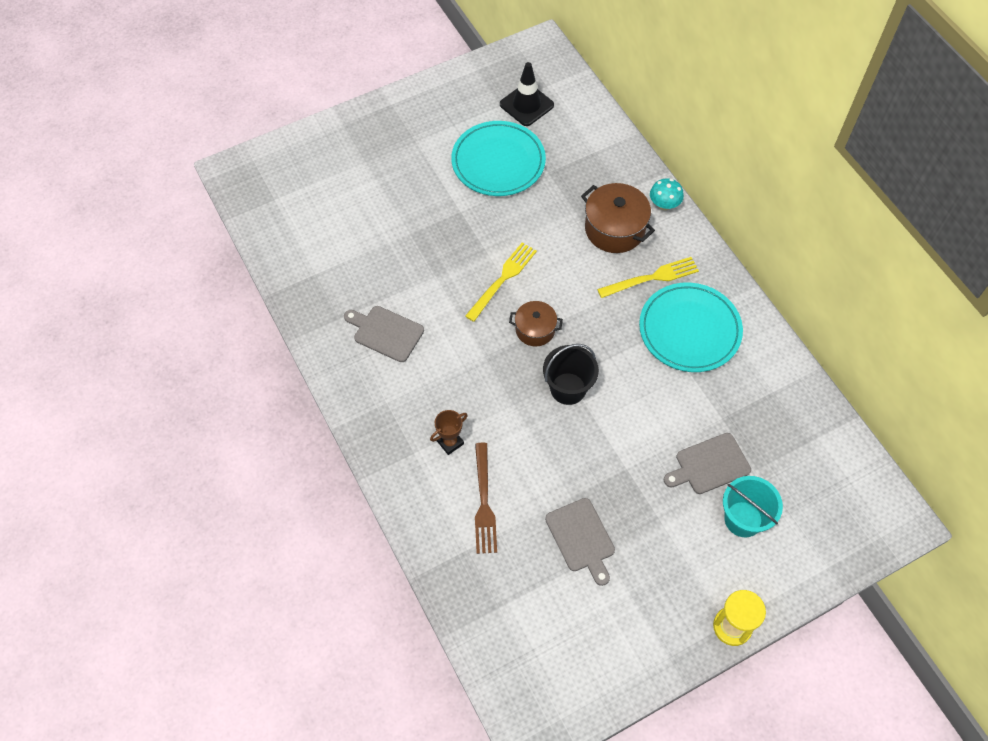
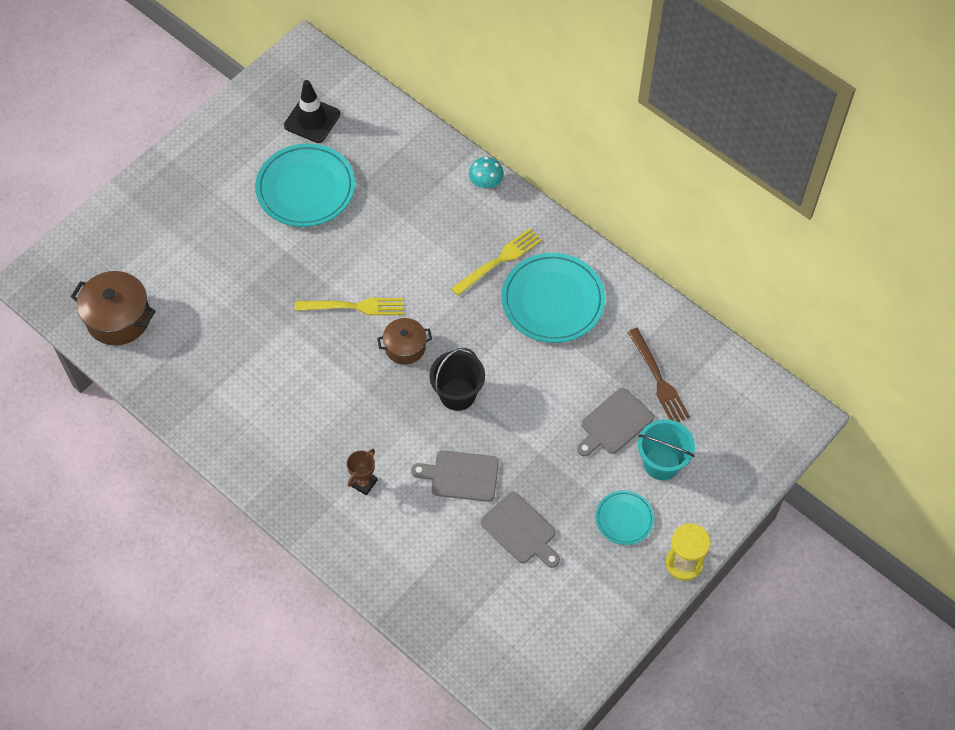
camera: 20 degrees left, 0 degrees up
(386, 333) = (259, 397): grey cutting board -> grey cutting board (461, 476)
(484, 503) = (418, 529): brown fork -> brown fork (659, 380)
(503, 279) = (355, 306): yellow fork -> yellow fork turned 75 degrees clockwise
(614, 229) = (446, 223): brown pot -> brown pot (118, 318)
(687, 561) = (624, 519): none -> turquoise plate

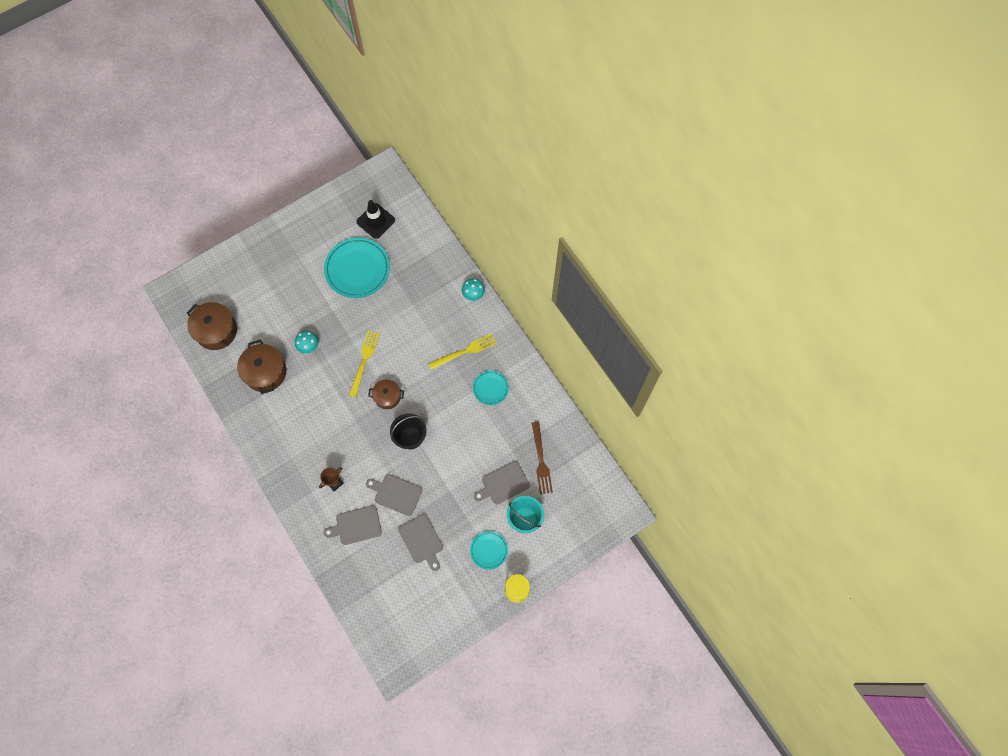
camera: 15 degrees right, 10 degrees up
(211, 357) = (265, 372): none -> brown pot
(265, 306) = (308, 346): none -> turquoise mushroom
(355, 306) = (364, 360): yellow fork -> yellow fork turned 90 degrees counterclockwise
(415, 534) = (356, 526): none -> grey cutting board
(552, 301) = (490, 388): turquoise plate -> turquoise plate, size x0.53

